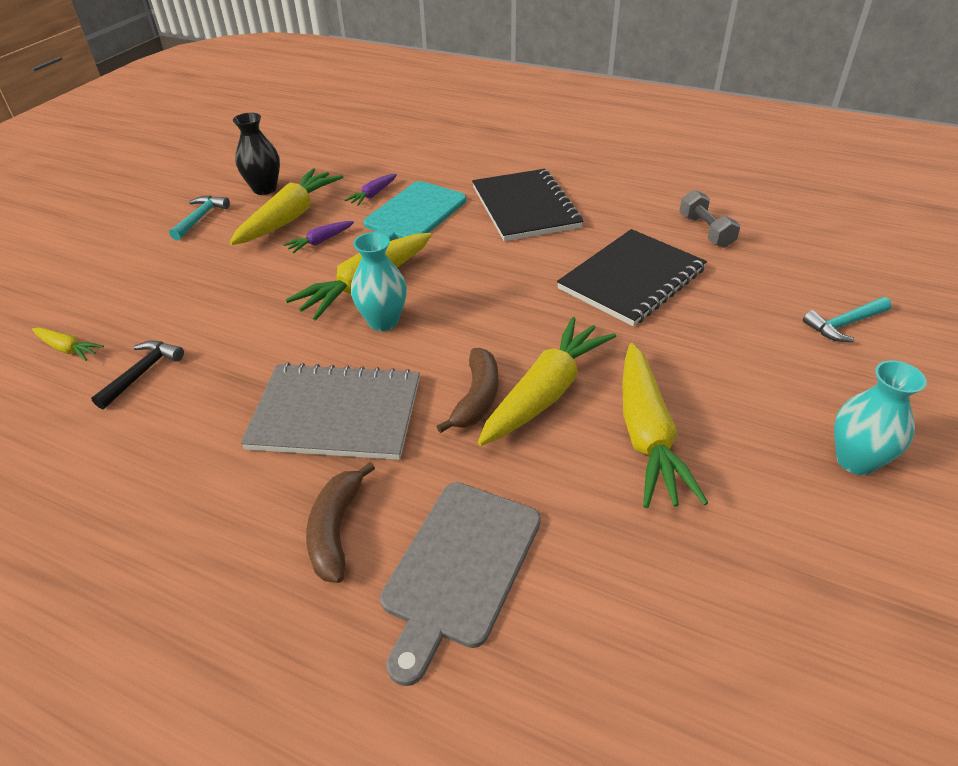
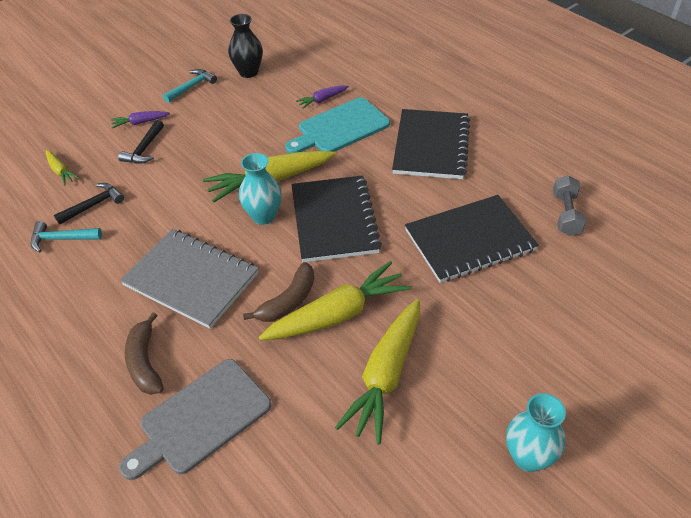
camera: 25 degrees right, 5 degrees up
(177, 294) = (144, 149): none -> black hammer
(290, 217) = (251, 104): yellow carrot -> none
(320, 242) = (260, 133): purple carrot -> purple carrot (140, 123)
(336, 529) = (145, 362): brown banana -> brown banana turned 45 degrees counterclockwise
(471, 302) = (334, 220): none -> black notebook
(844, 324) = (616, 342): turquoise hammer -> turquoise hammer (61, 239)

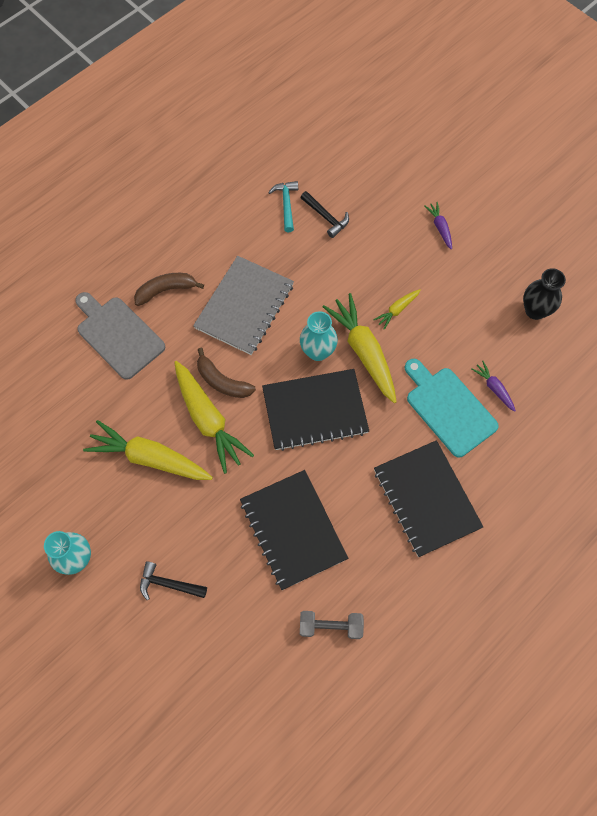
camera: 85 degrees right, 20 degrees up
(61, 171) = (367, 181): yellow carrot -> yellow carrot (397, 310)
(144, 149) = (401, 239): black hammer -> black hammer (168, 584)
(192, 87) = (502, 261): turquoise hammer -> none
(431, 146) = (426, 499): black notebook -> black notebook turned 60 degrees clockwise

